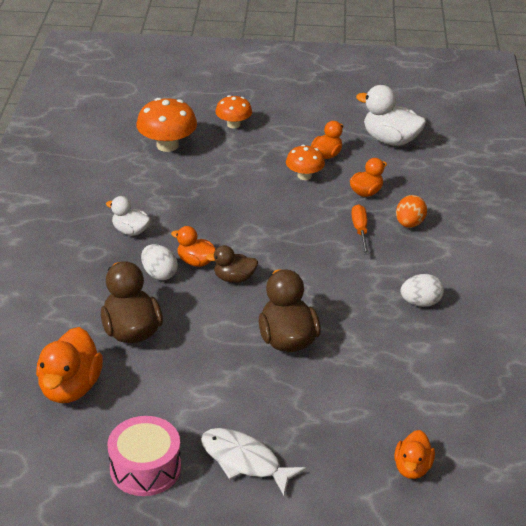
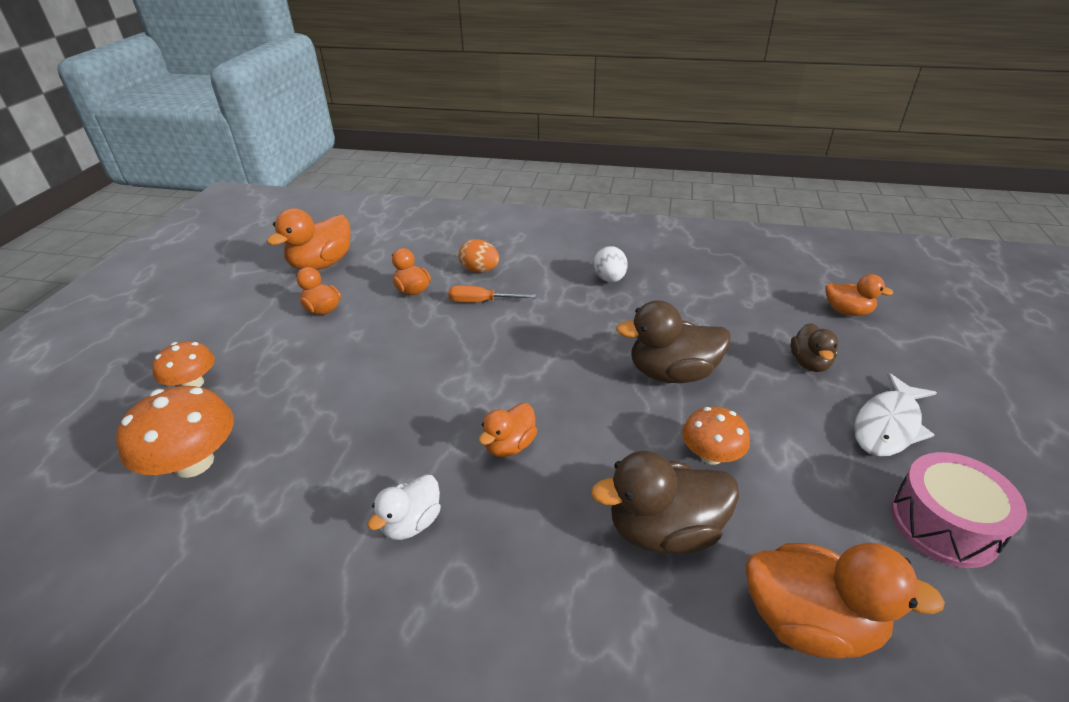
camera: 80 degrees left, 0 degrees up
(159, 274) = (531, 489): white egg -> none
(234, 278) = (552, 409): brown duck -> brown duck (809, 363)
(304, 176) = (356, 331): orange mushroom -> orange mushroom (711, 455)
(390, 140) = (322, 264): white duck -> orange duck

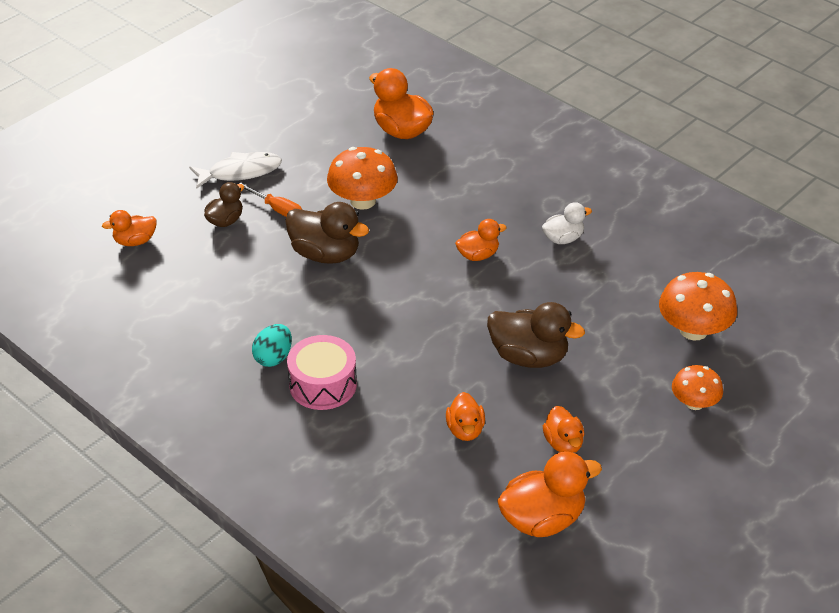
camera: 150 degrees left, 5 degrees up
(480, 270) = (382, 427): orange egg -> none
(481, 302) = (410, 384): orange screwdriver -> orange screwdriver (277, 209)
(609, 279) = (273, 357): white egg -> turquoise egg
(664, 530) = (429, 182): brown duck -> brown duck (529, 356)
(711, 455) = (363, 201): orange mushroom -> orange mushroom, size x1.59
(847, 311) = (135, 241): orange duck -> orange duck turned 75 degrees counterclockwise
(944, 524) = (289, 130): pink drum -> pink drum (323, 384)

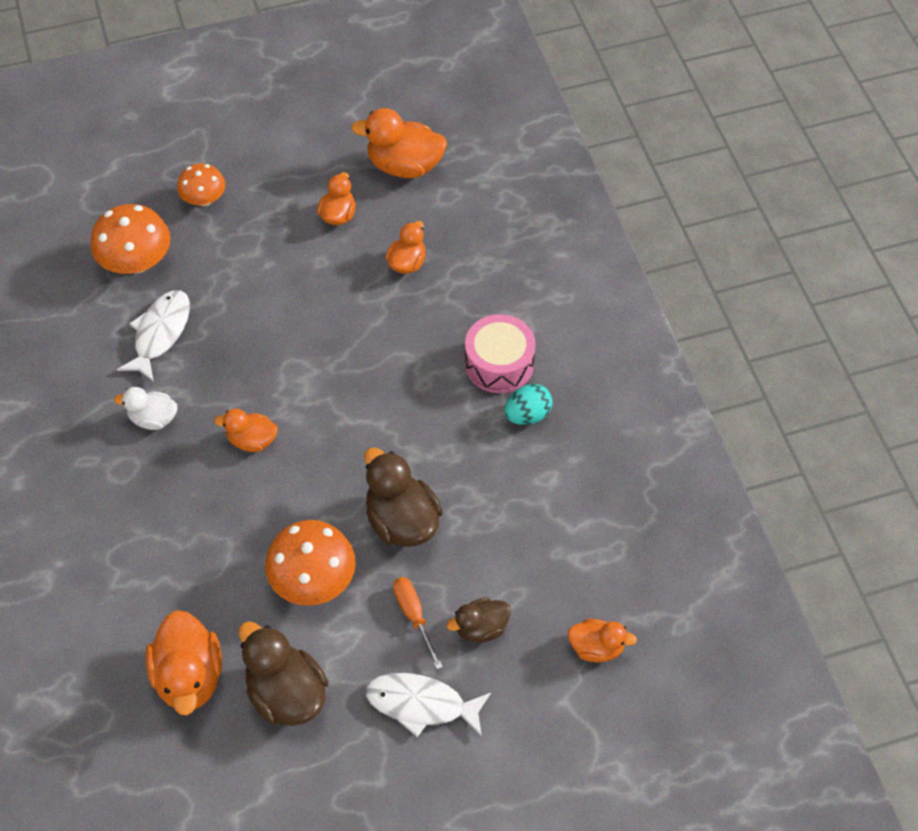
camera: 150 degrees left, 15 degrees up
(529, 356) = (299, 304): brown duck -> brown duck (286, 693)
(617, 290) = (160, 333): none -> white fish

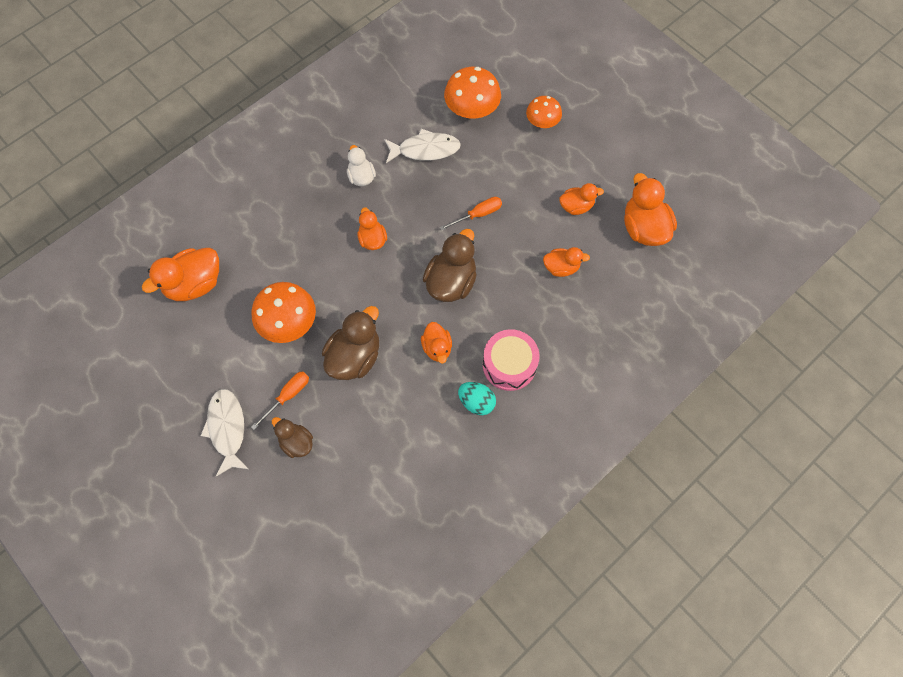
camera: 65 degrees right, 10 degrees up
(286, 693) = (204, 344): brown duck -> brown duck (451, 282)
(287, 315) = (478, 214): none -> orange screwdriver
(596, 647) = (313, 526): orange duck -> orange duck (437, 348)

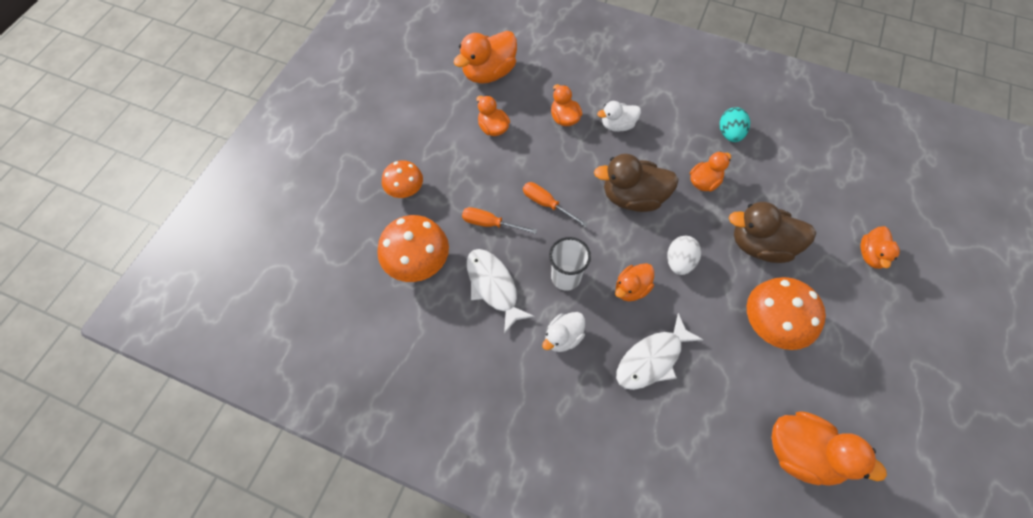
camera: 115 degrees left, 5 degrees down
(227, 429) = (910, 324): white fish -> white fish (652, 359)
(288, 396) = (839, 285): orange screwdriver -> orange screwdriver (490, 224)
(296, 442) = (871, 255): brown duck -> orange duck
(375, 285) = (679, 262): none -> white egg
(406, 199) = (566, 277): none -> white cup
(509, 365) = (681, 123): pink drum -> none
(532, 308) = (617, 125): none -> white duck

